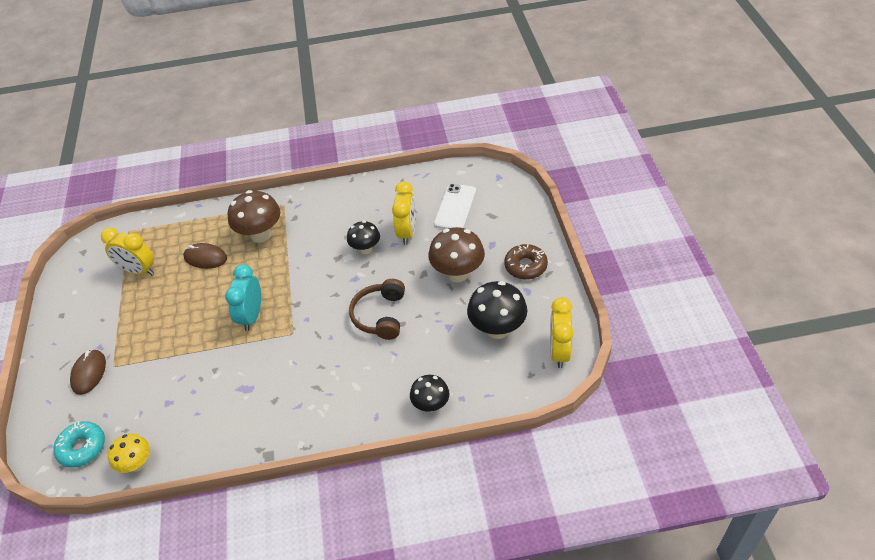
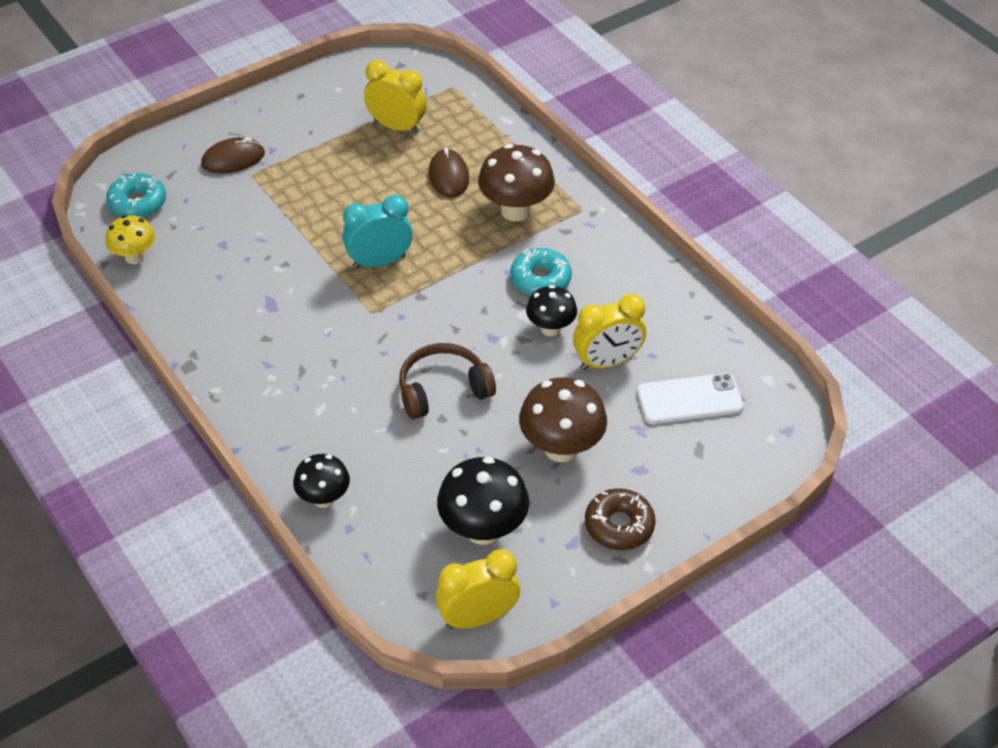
camera: 60 degrees right, 0 degrees up
(138, 271) = (396, 127): yellow clock -> yellow clock turned 120 degrees clockwise
(324, 241) = (540, 279): none -> turquoise donut

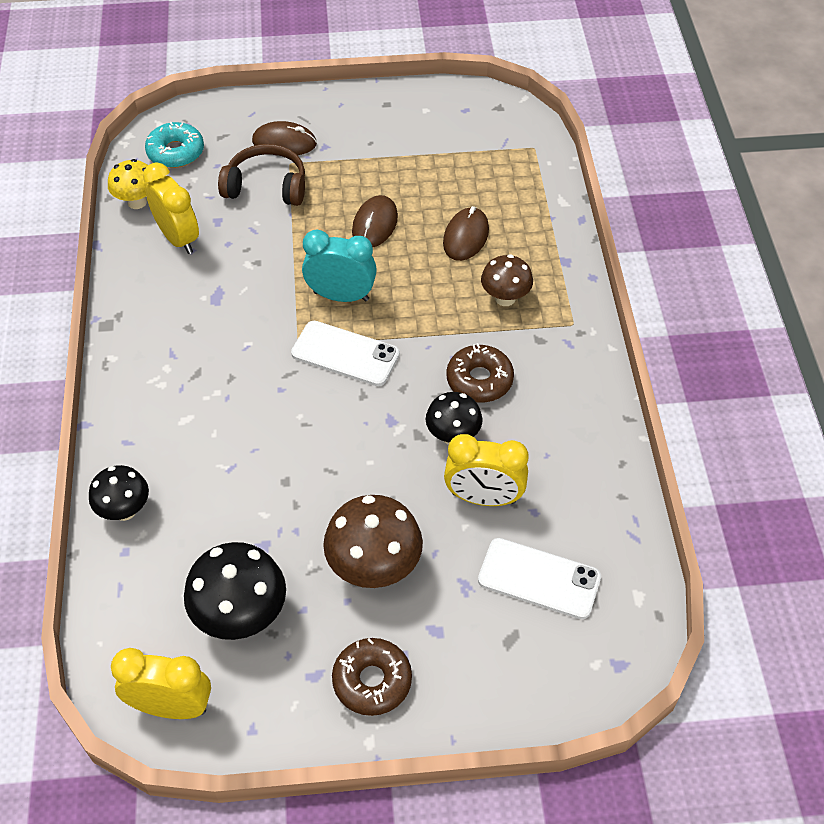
camera: 30 degrees right, 5 degrees up
(365, 195) = (375, 224): none -> brown mouse
(396, 127) = (452, 168): yellow clock -> yellow clock (178, 238)
(417, 304) = (345, 354): none -> white phone
(443, 390) = (307, 453): brown headphones -> brown headphones (266, 186)
(515, 211) = (505, 298): brown mushroom -> brown mushroom, size x0.63
(540, 279) = (479, 380): turquoise donut -> brown donut

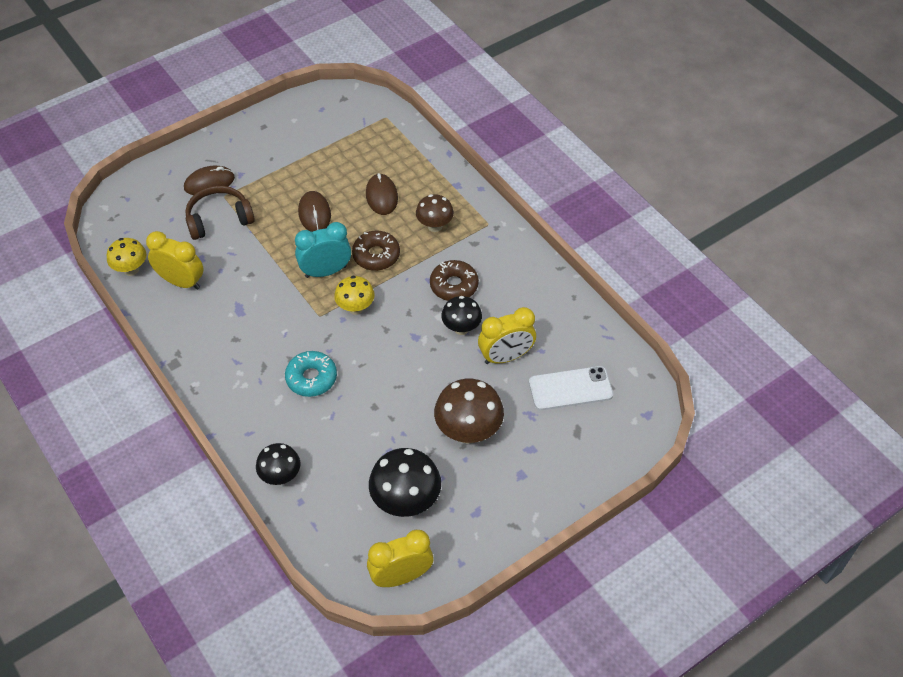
camera: 30 degrees left, 0 degrees up
(176, 152) = (133, 222): turquoise donut -> turquoise donut (311, 378)
(345, 354) = (355, 308): white phone -> yellow mushroom
(372, 681) = (513, 497): brown donut -> brown donut (376, 255)

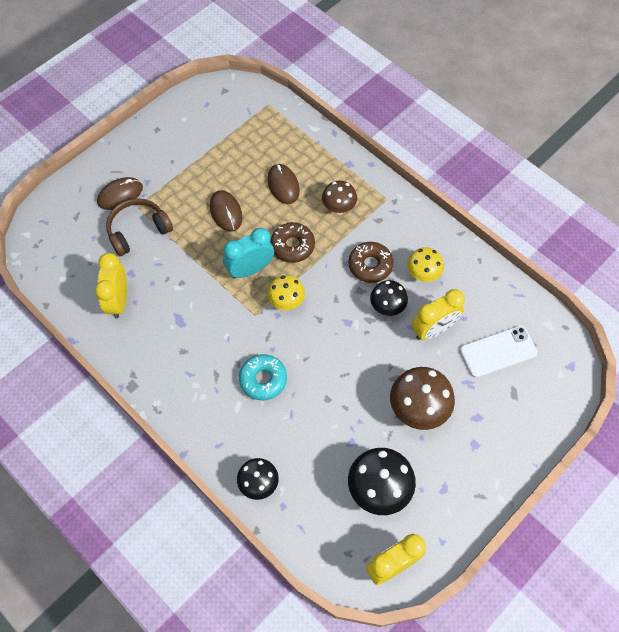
camera: 10 degrees left, 10 degrees up
(131, 269) = (67, 295): yellow mushroom -> yellow mushroom (423, 274)
(181, 282) = (118, 300): yellow clock -> yellow clock turned 105 degrees counterclockwise

